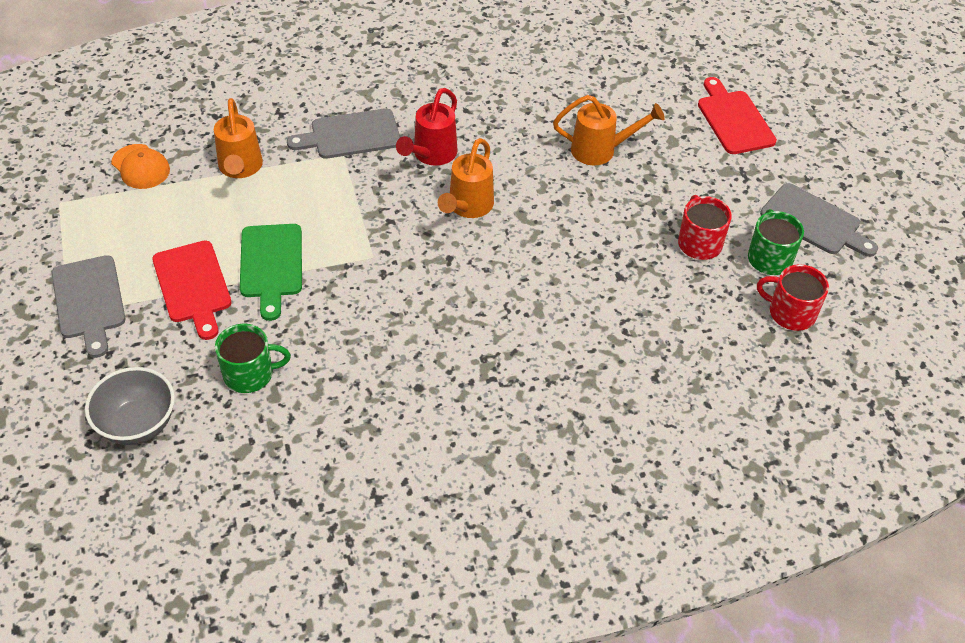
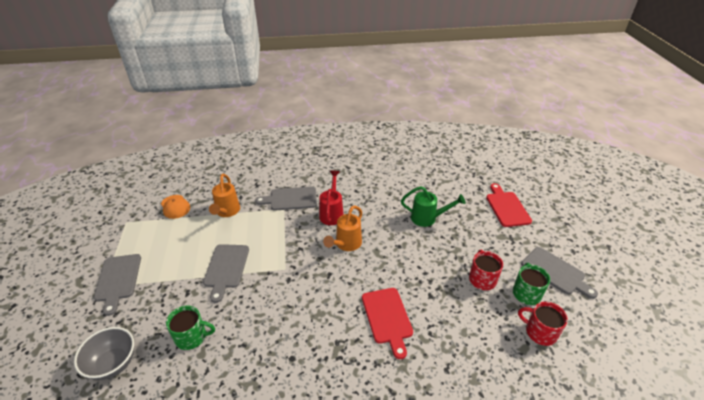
camera: 10 degrees right, 10 degrees down
(193, 285) = (178, 276): red cutting board -> red cutting board (387, 318)
(271, 265) = (226, 268): green cutting board -> grey cutting board
(431, 155) = (332, 213): red watering can -> red watering can turned 150 degrees clockwise
(600, 150) = (427, 218): orange watering can -> green watering can

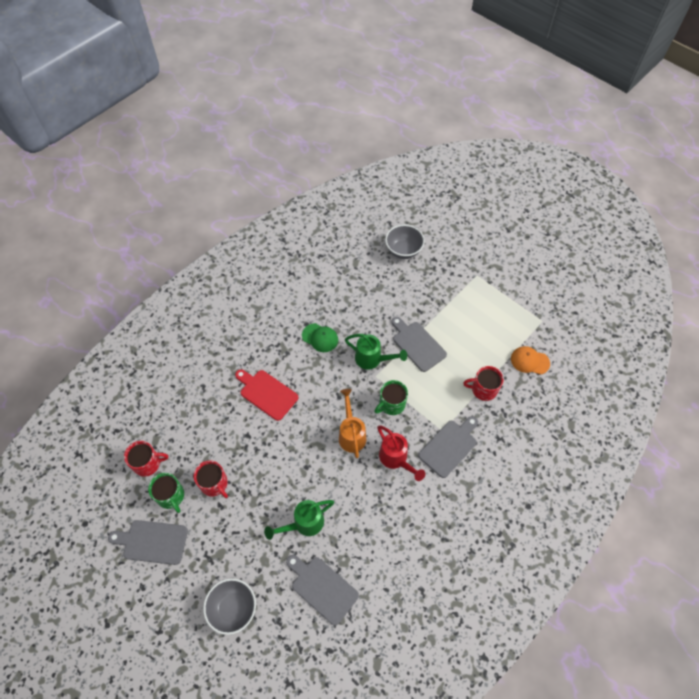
camera: 140 degrees right, 20 degrees up
(118, 280) = (475, 285): grey cutting board -> grey cutting board (322, 588)
(192, 337) = (380, 291): green mug -> green mug (391, 404)
(227, 212) = (483, 389): orange watering can -> red mug
(272, 282) = (372, 359): none -> green watering can
(293, 333) = (320, 338): none -> green cap
(506, 207) = (233, 608): red cutting board -> grey bowl

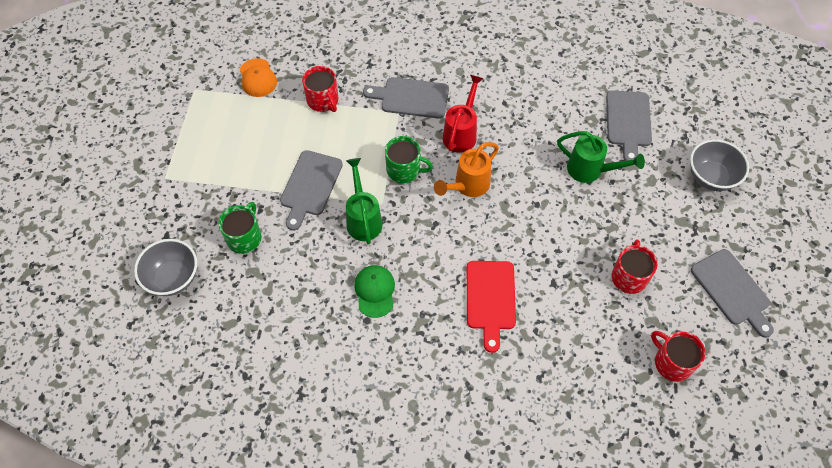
camera: 125 degrees left, 0 degrees up
(171, 496) = (679, 309): green mug -> green mug (244, 237)

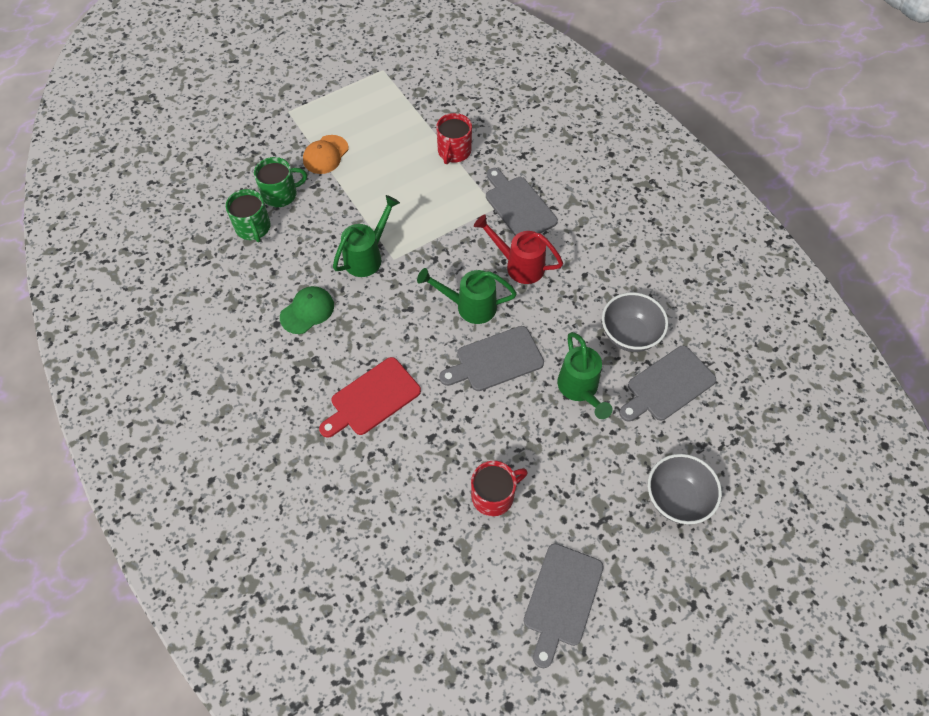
camera: 50 degrees right, 0 degrees up
(173, 278) = (208, 178): grey bowl -> grey bowl (629, 335)
(257, 78) = (432, 97): orange cap -> orange cap (325, 155)
(310, 186) = (365, 201): grey cutting board -> grey cutting board (495, 360)
(404, 170) = (441, 251): green mug -> green mug (253, 228)
(461, 133) = (519, 265): red watering can -> red watering can turned 135 degrees counterclockwise
(468, 186) = (470, 306): orange watering can -> green watering can
(672, 362) = (433, 591): red mug -> none

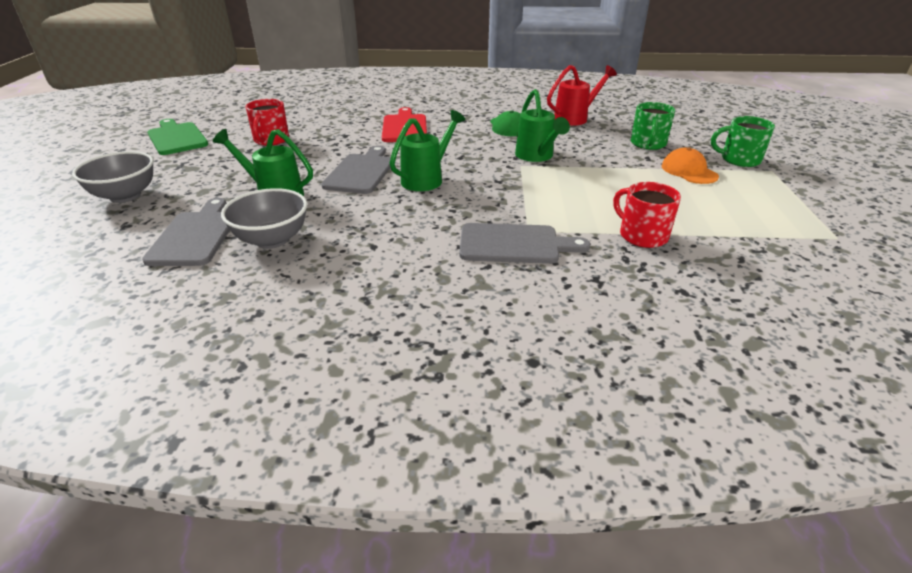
camera: 125 degrees right, 25 degrees down
(253, 228) = (616, 128): green mug -> green mug (739, 160)
(519, 265) = (436, 215): red watering can -> red watering can (575, 118)
(562, 599) = (176, 138): grey cutting board -> green cutting board

